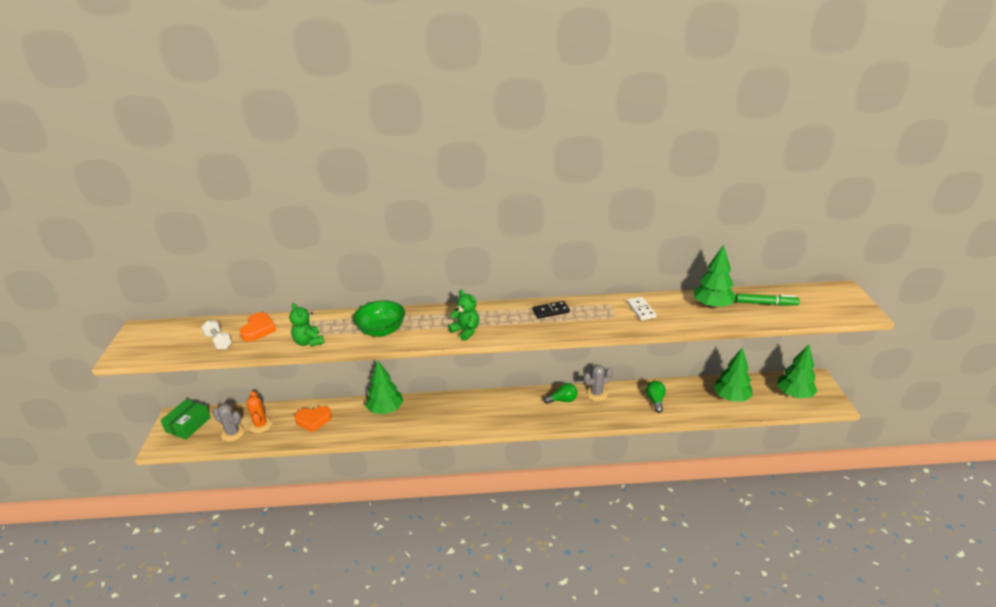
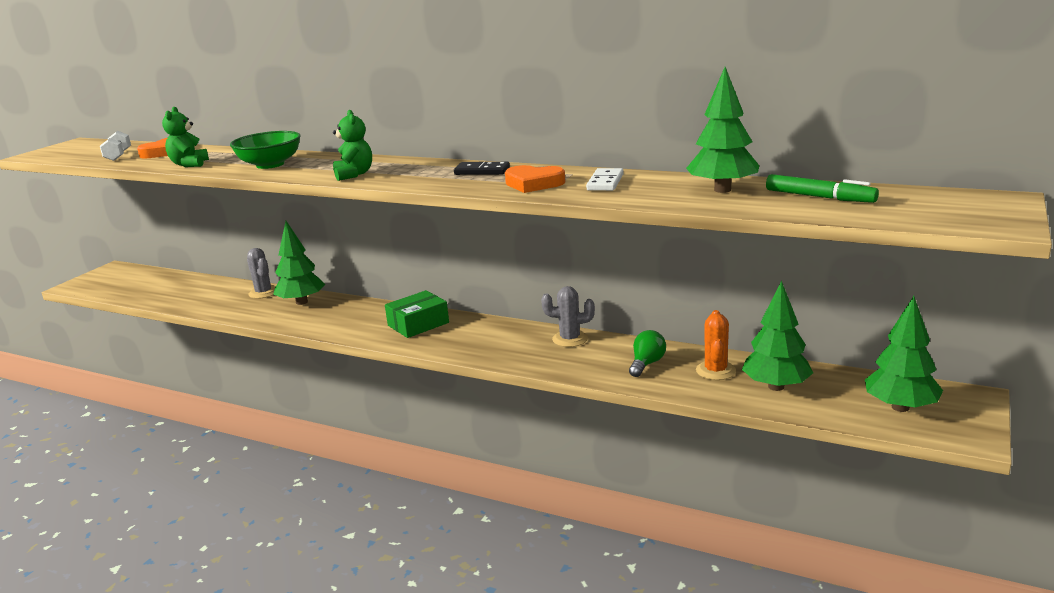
camera: 30 degrees right, 10 degrees down
(188, 425) = (115, 276): green box -> green box (418, 324)
(233, 433) = (141, 290): grey cactus -> grey cactus (263, 292)
(260, 425) = (172, 289): orange cactus -> orange cactus (715, 371)
(313, 420) = (222, 295): orange heart -> orange heart (533, 184)
(562, 400) = (515, 336): green light bulb -> none

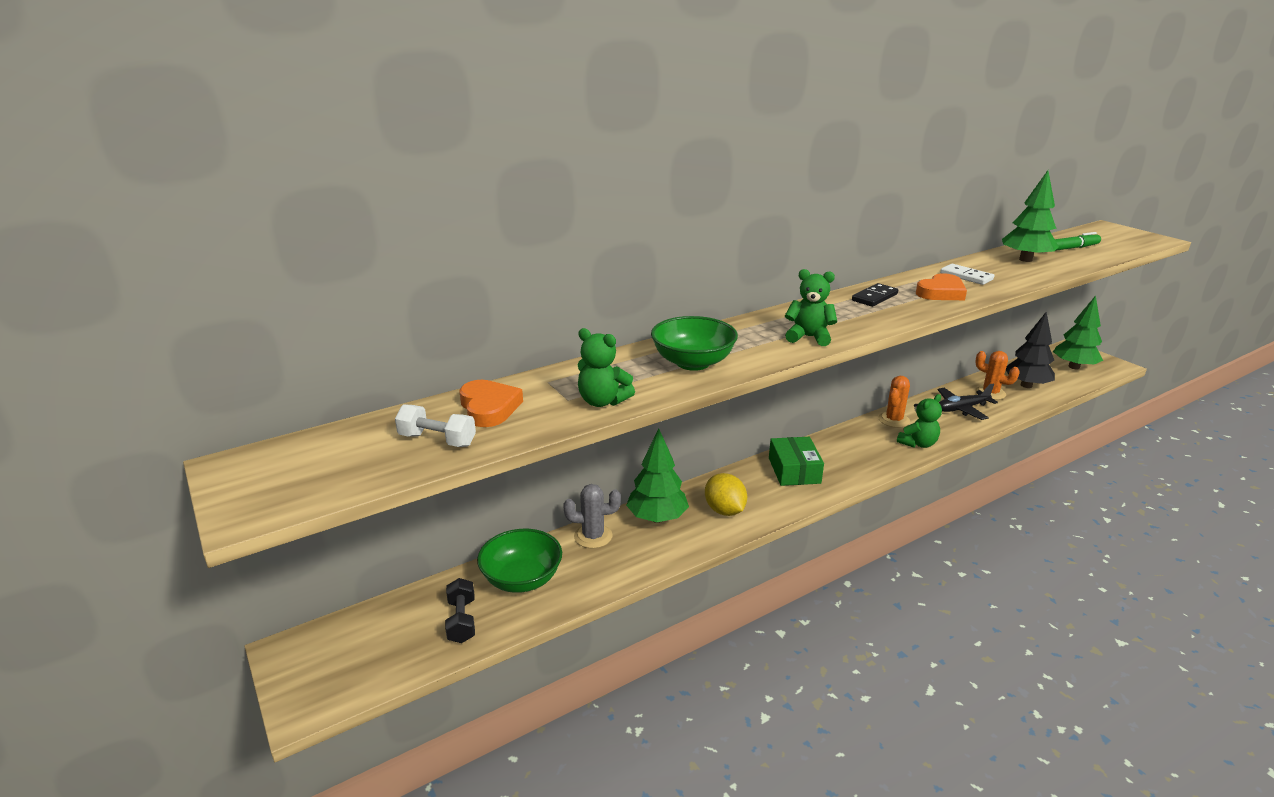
camera: 60 degrees left, 5 degrees up
(155, 291) = (462, 621): none -> black dumbbell
(203, 291) = (522, 579): none -> green bowl
(331, 318) = (724, 510): none -> yellow lemon
(532, 359) = (918, 443): none -> green teddy bear
(570, 339) = (894, 420): grey cactus -> orange cactus
(646, 364) = (961, 409): green light bulb -> black plane
(776, 386) = (1026, 385): green tree -> black tree

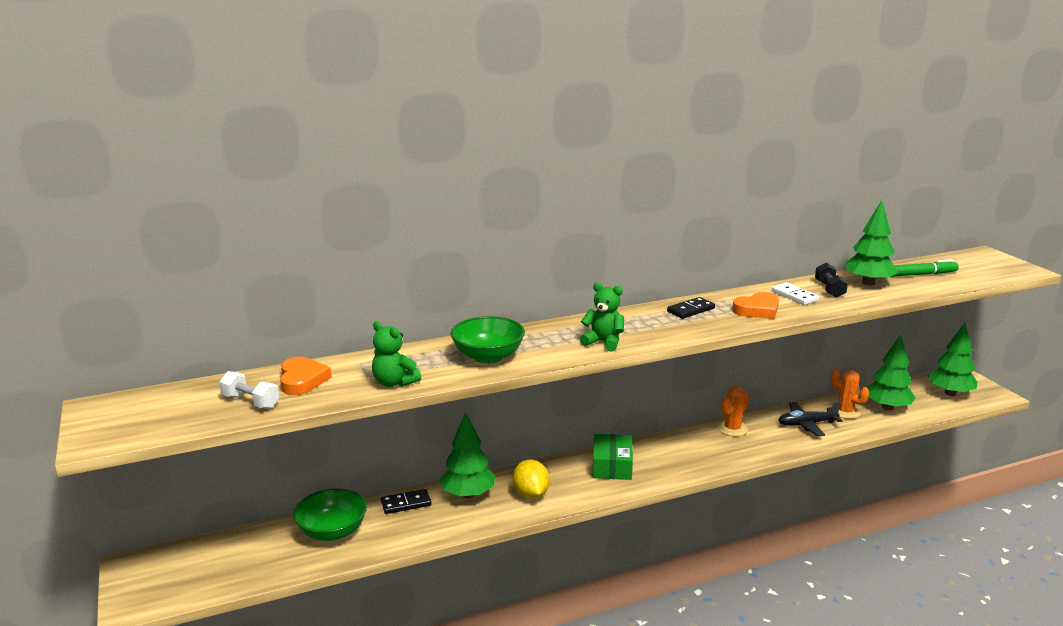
camera: 10 degrees right, 5 degrees down
(462, 621) = (271, 558): black dumbbell -> black dumbbell (829, 289)
(593, 536) = (406, 503): grey cactus -> black domino
(918, 443) = (744, 453): green teddy bear -> none
(1026, 385) = (887, 407): black tree -> green tree

